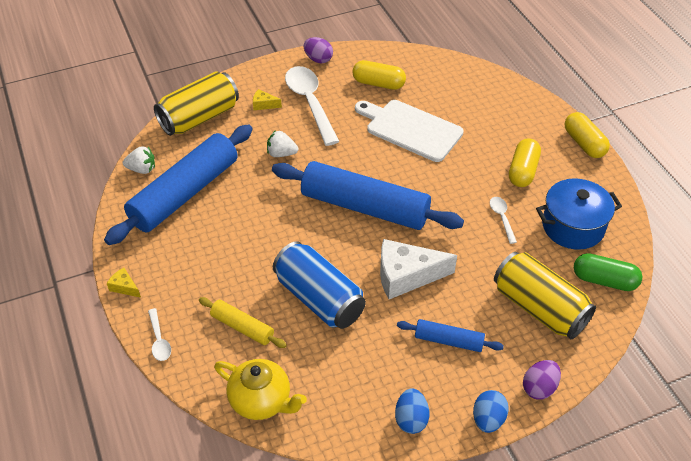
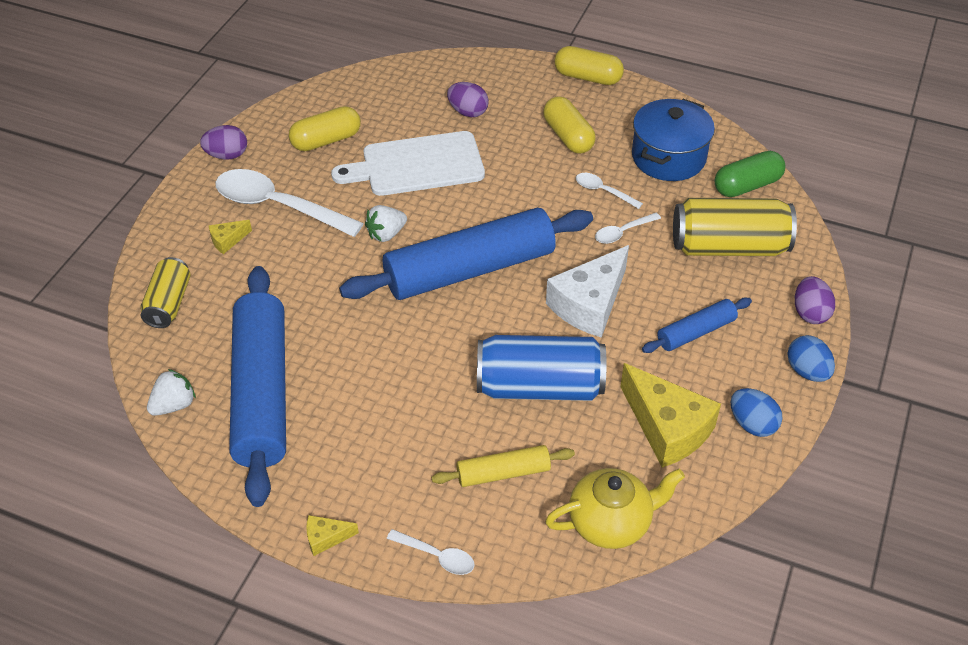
camera: 45 degrees left, 0 degrees up
(199, 118) = (169, 303): yellow can -> yellow can, size x0.59
(281, 153) = (315, 277): white strawberry -> white strawberry (386, 234)
(358, 379) = (667, 428): none -> yellow cheese
(479, 117) = (468, 112): none -> purple egg
(481, 250) = (622, 232): none -> white spoon

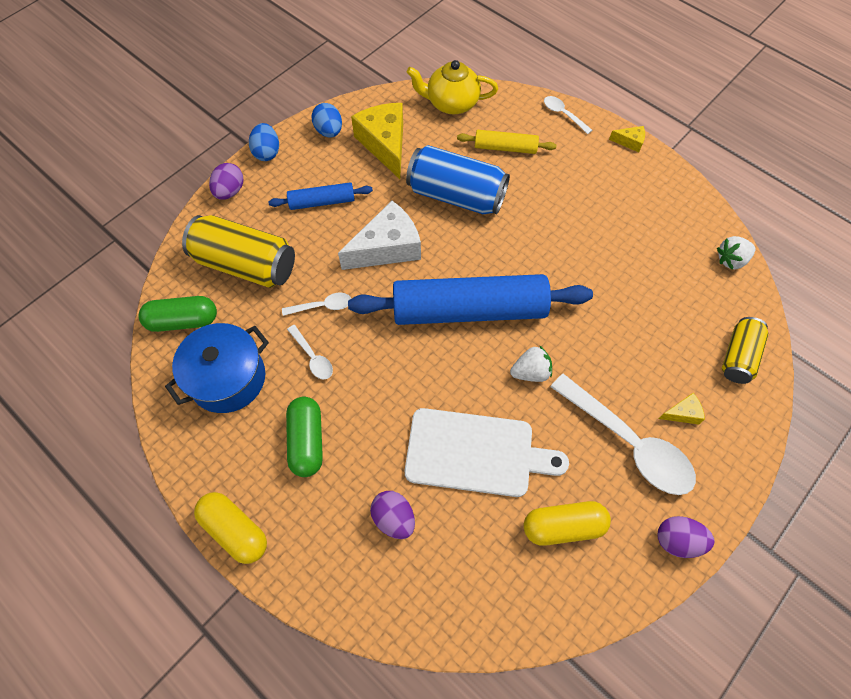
camera: 160 degrees left, 15 degrees up
(262, 393) = (662, 250): blue rolling pin -> none
(568, 136) = (307, 441): yellow capsule -> green capsule

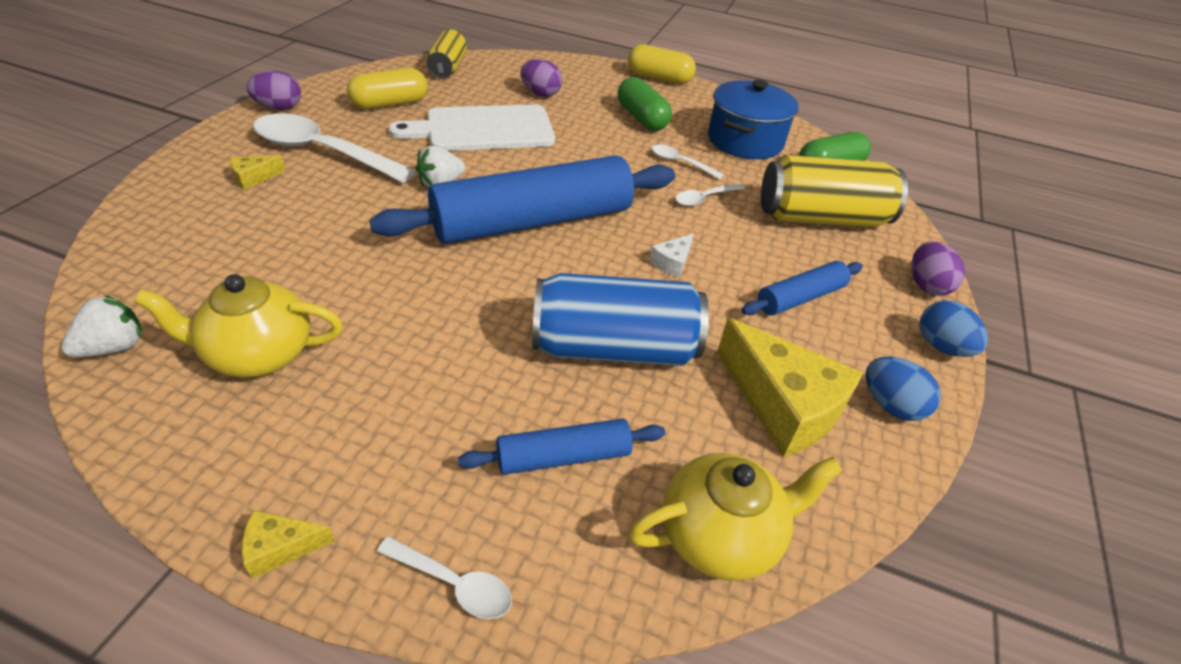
camera: 155 degrees right, 20 degrees down
(387, 248) = (672, 263): white cheese -> white cheese, size x0.45
(505, 148) = (563, 457): yellow rolling pin -> blue rolling pin
(652, 237) = (258, 354): none -> yellow teapot
(738, 356) = (157, 233): yellow can -> yellow can (447, 68)

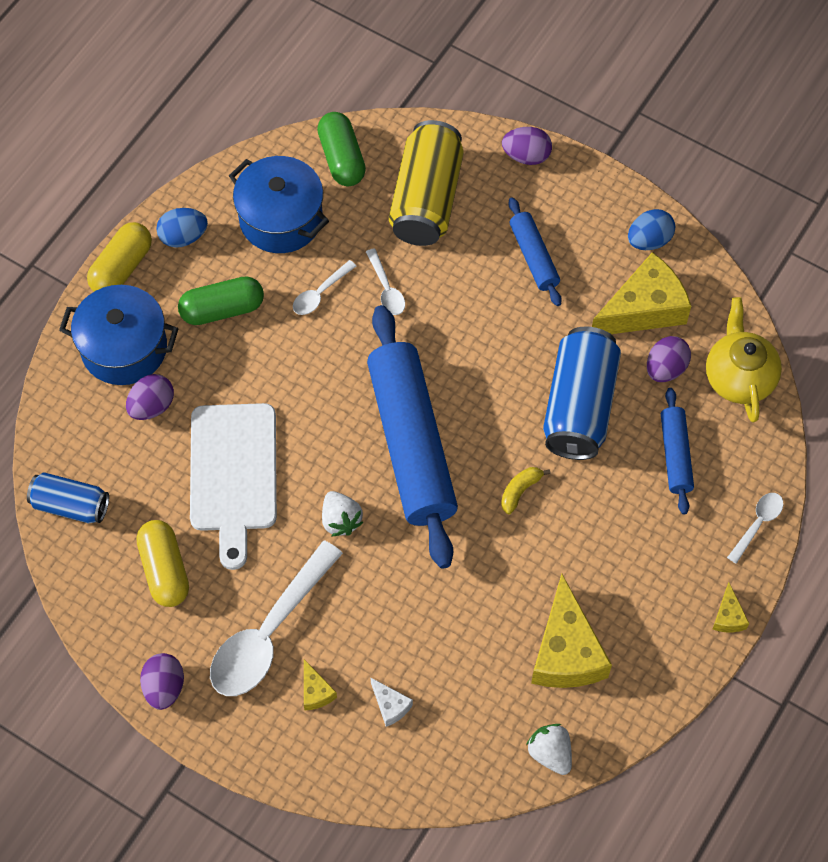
camera: 75 degrees left, 20 degrees up
(258, 354) = (566, 651): yellow teapot -> yellow cheese
(447, 68) = (70, 505): yellow can -> blue can
(486, 302) = (520, 491): none -> yellow banana
(589, 81) = (124, 348): none -> blue pot
(672, 263) = (481, 341): white cheese -> white cheese (390, 706)
(700, 436) = (665, 368): none -> purple egg
(941, 346) = (596, 180): blue egg -> blue egg (183, 237)

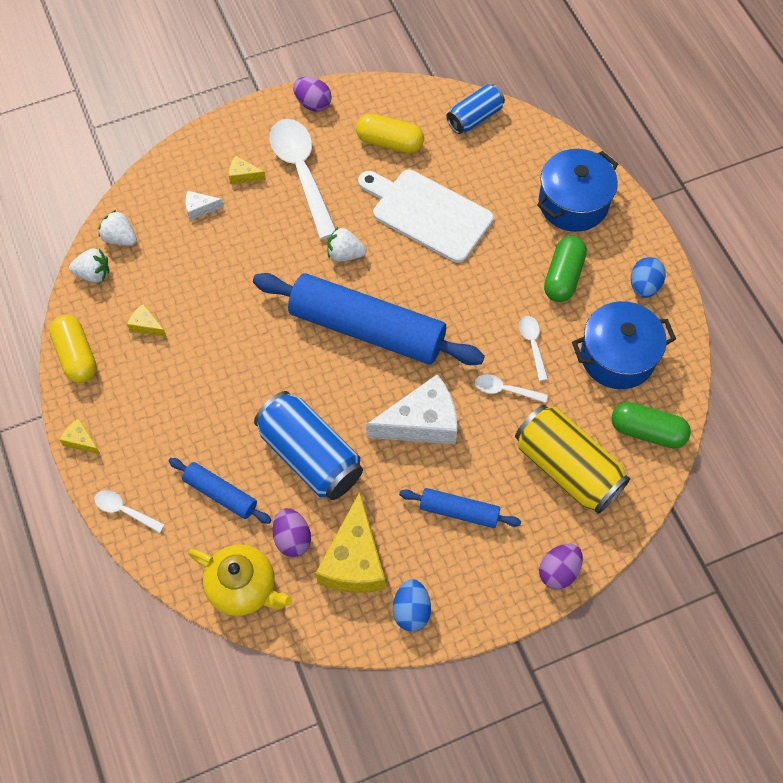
camera: 125 degrees right, 0 degrees up
(122, 268) = (643, 235): yellow capsule -> yellow capsule (76, 356)
(152, 406) = (515, 195): purple egg -> none
(473, 336) = (421, 422): none -> white cheese
(488, 761) = (120, 238): none -> white strawberry
(520, 491) = (278, 373): yellow banana -> none
(566, 651) = (146, 325): yellow cheese -> yellow cheese, size x0.45
(757, 524) = (125, 510): white spoon -> white spoon turned 135 degrees clockwise

